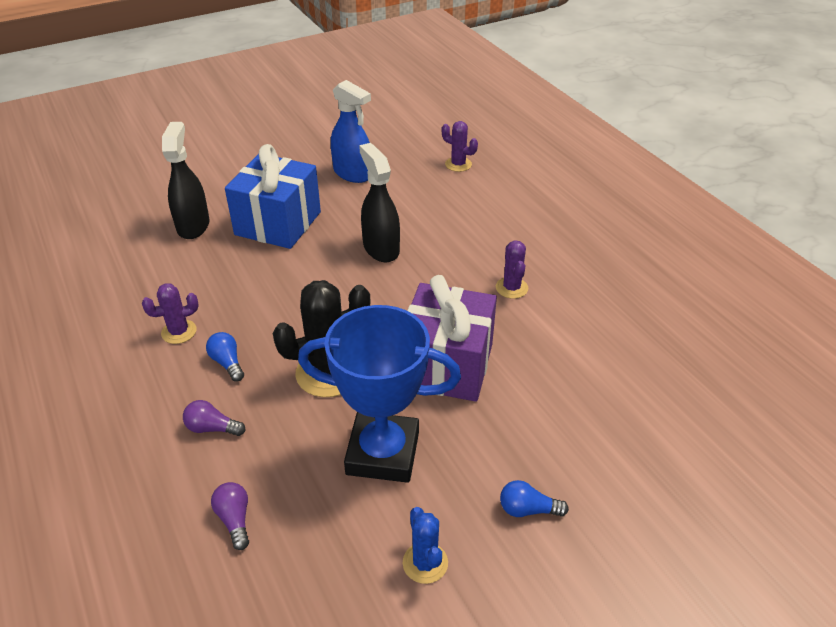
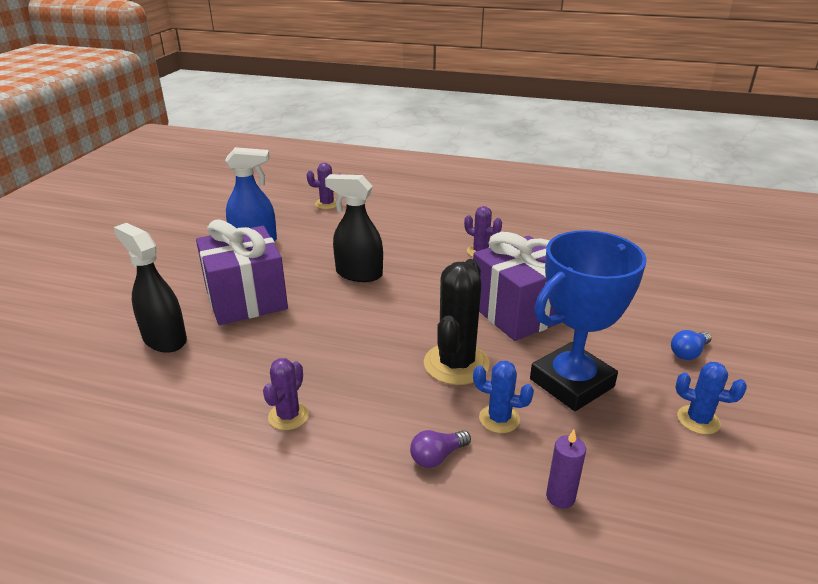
camera: 45 degrees left, 10 degrees down
(227, 363) = (370, 408): blue light bulb -> none
(235, 519) = (560, 497): purple light bulb -> purple candle
(278, 223) = (246, 299): blue gift -> purple gift
(288, 436) = (499, 419): none -> blue cactus

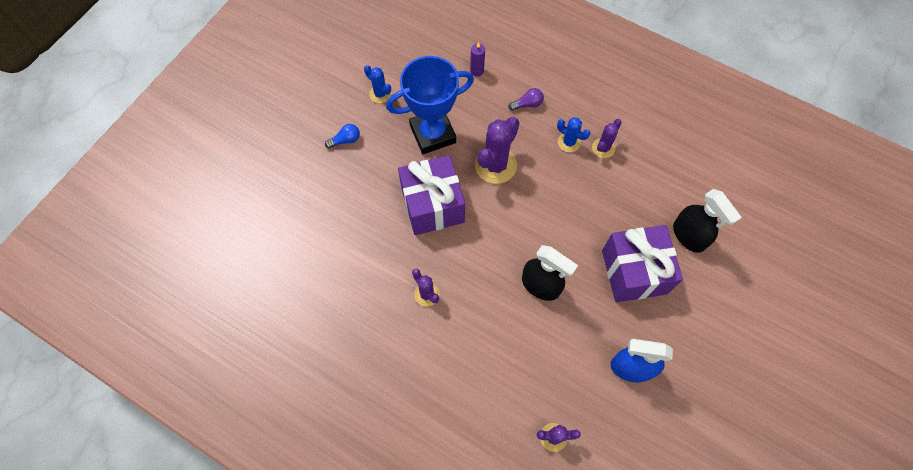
camera: 165 degrees left, 35 degrees up
(456, 364) = (495, 165): black cactus -> purple cactus
(499, 419) = (486, 119): blue cactus -> blue cactus (569, 142)

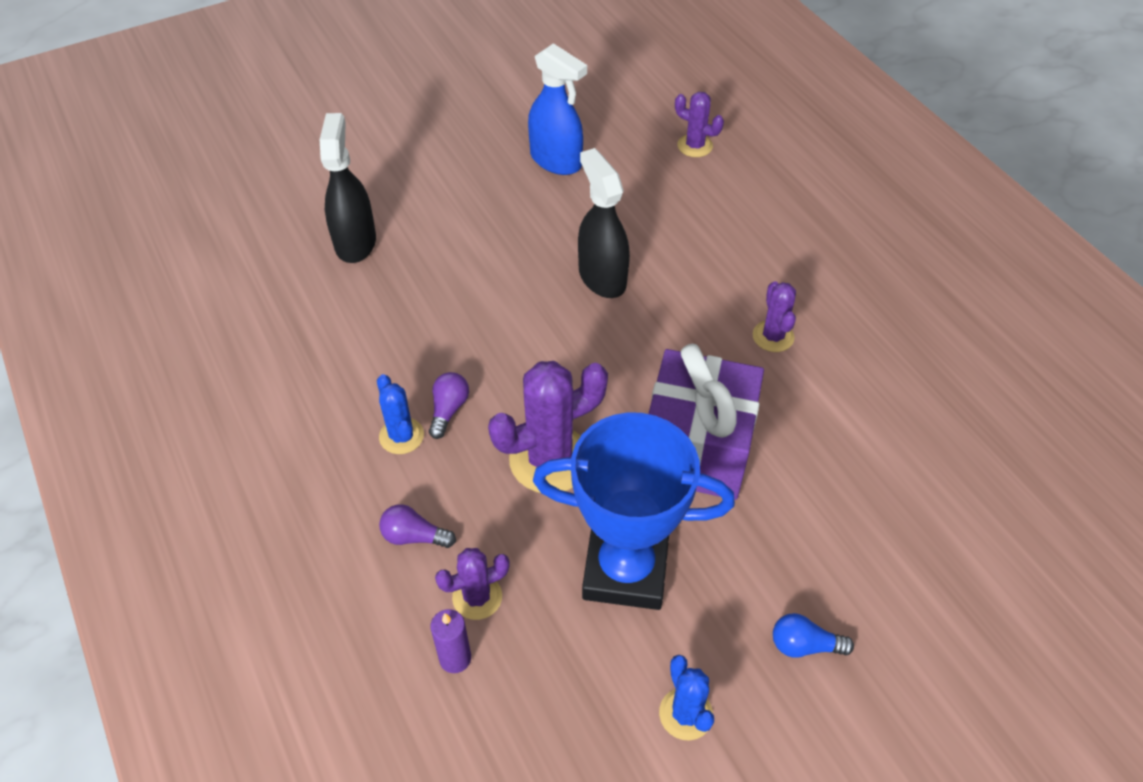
camera: 150 degrees left, 15 degrees down
(558, 165) = (448, 410): none -> purple light bulb
(603, 148) = (356, 401): purple cactus -> purple cactus (477, 597)
(634, 272) = (465, 238): purple gift -> none

